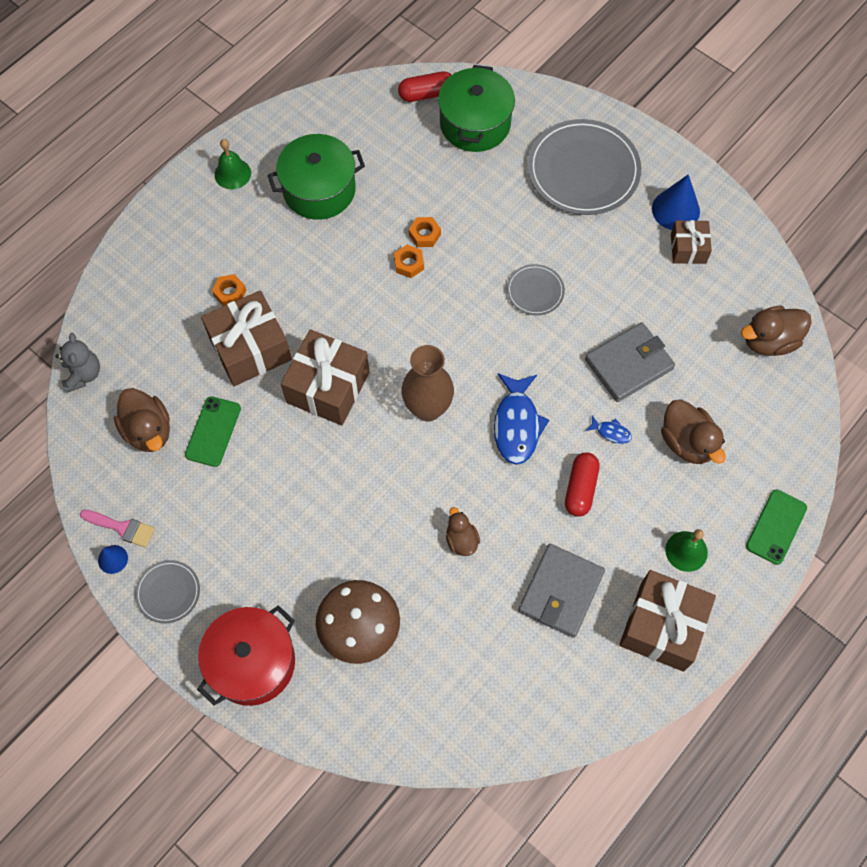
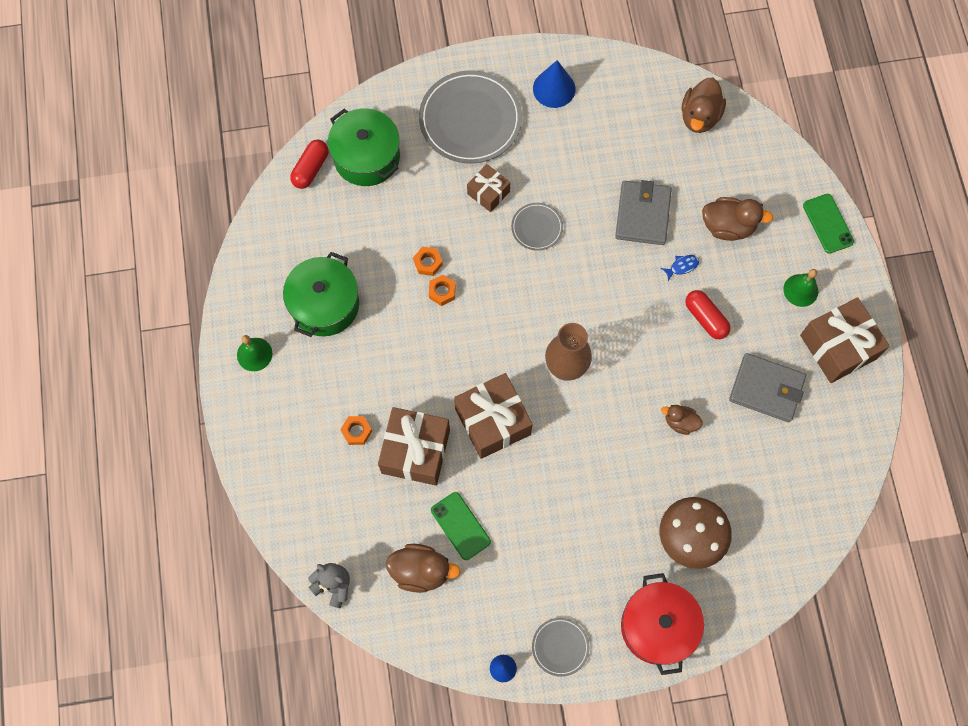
camera: 50 degrees left, 5 degrees up
(122, 528) = (483, 644): pink brush -> none
(517, 425) = (627, 320): blue fish -> none
(560, 592) = (766, 389): grey wallet -> grey wallet turned 45 degrees counterclockwise
(688, 248) = (590, 106): brown gift -> brown gift (488, 193)

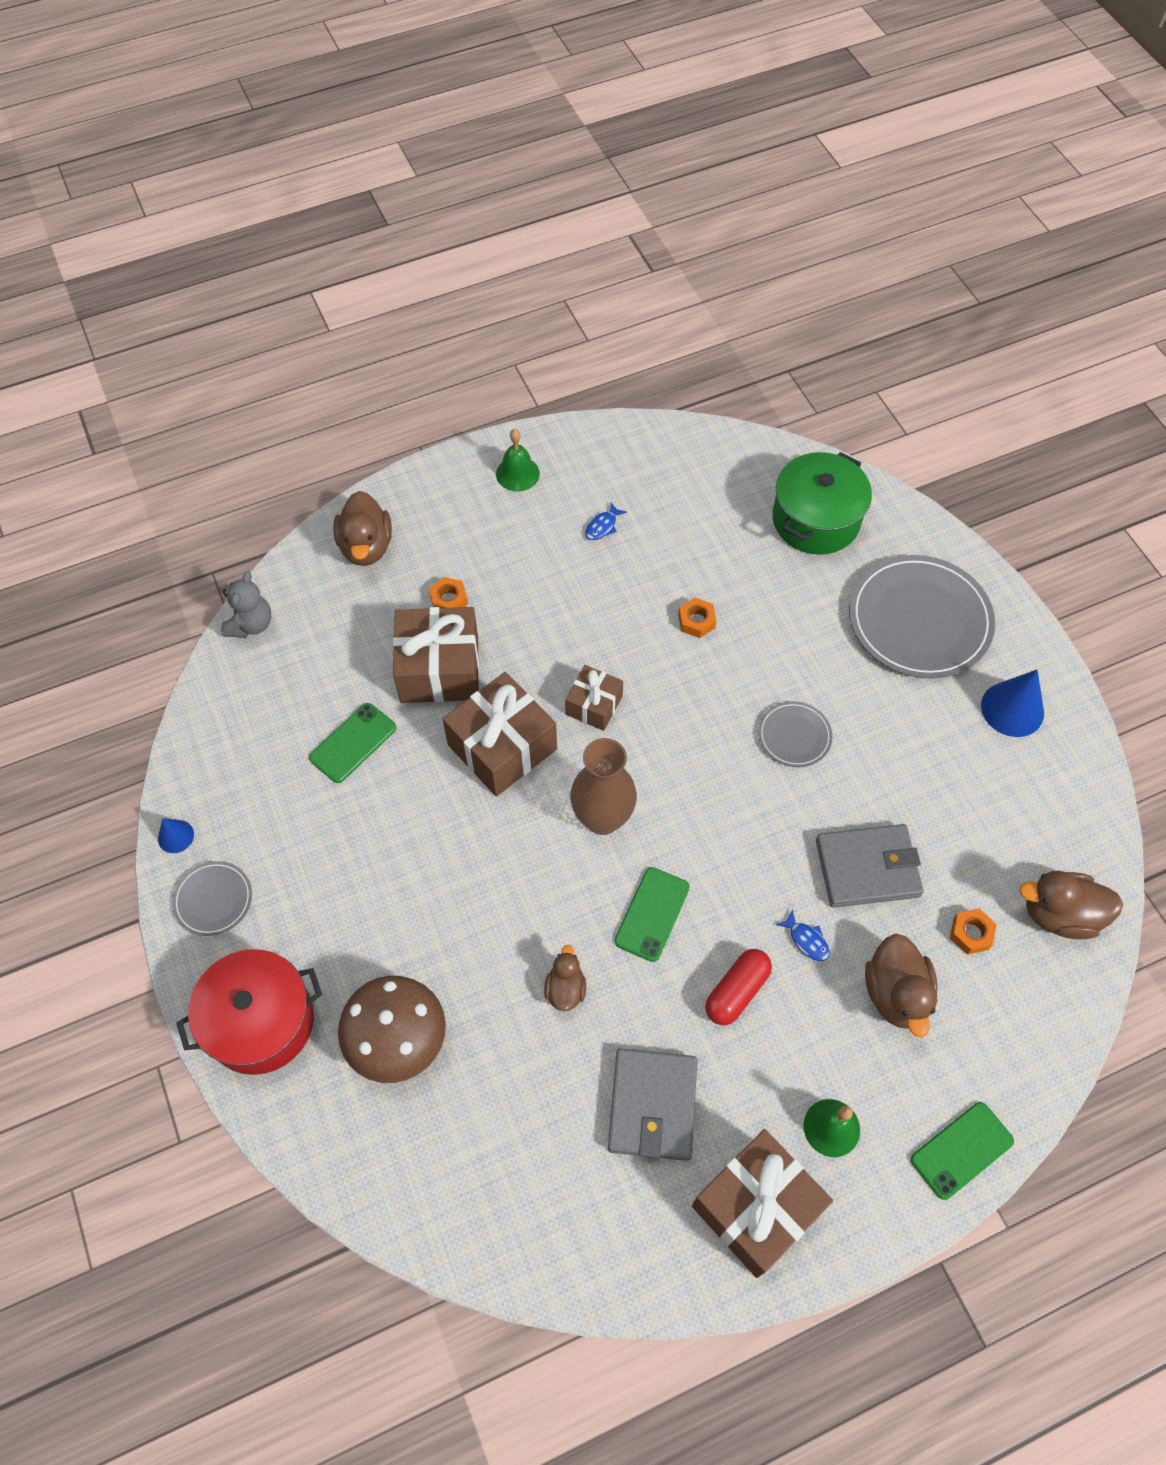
camera: 75 degrees right, 10 degrees down
(311, 169) = (776, 467): red capsule -> none
(325, 304) = (603, 526): green pot -> blue fish
(421, 571) = (286, 713): brown duck -> brown duck (366, 546)
(442, 292) = (662, 646): orange nut -> orange nut (971, 933)
(488, 193) = (822, 666): brown gift -> brown gift (594, 705)
(642, 355) = (652, 914): none -> green phone

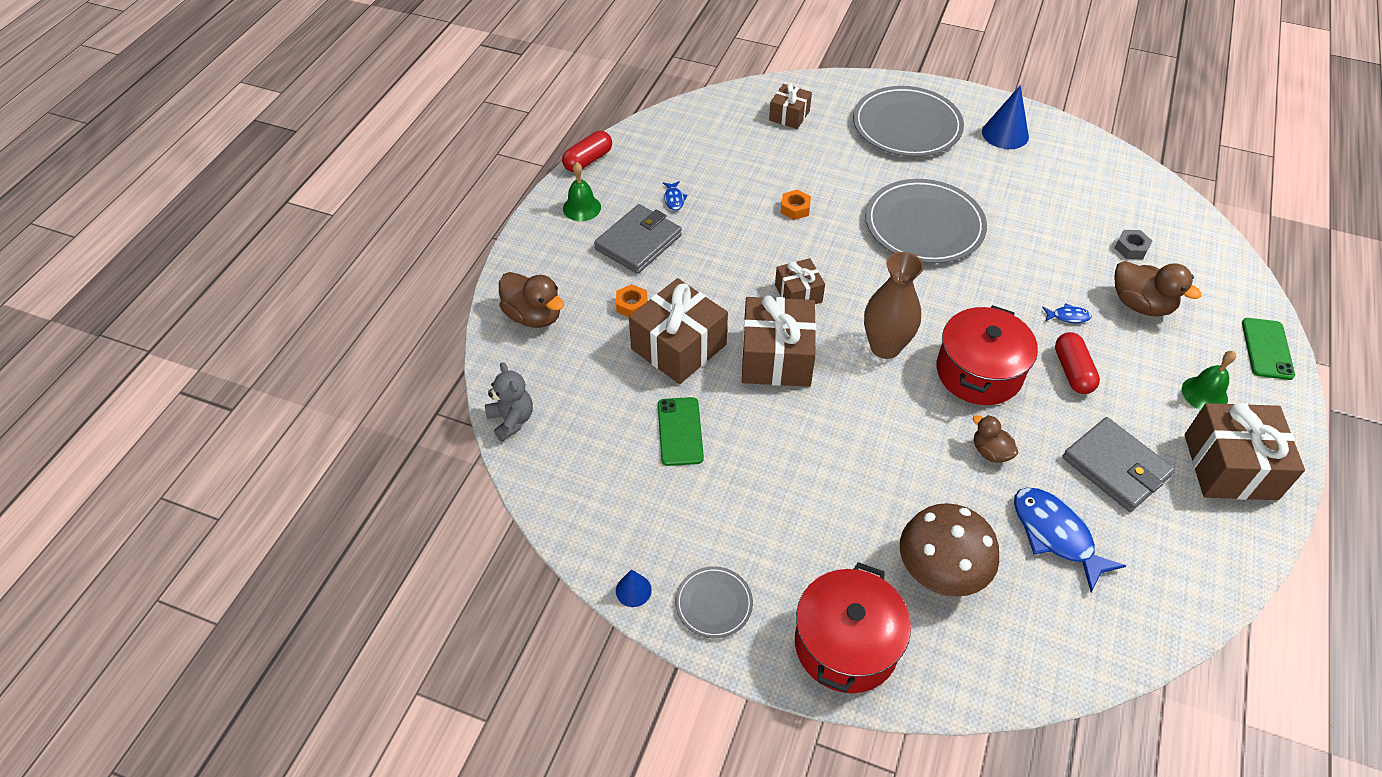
camera: 45 degrees left, 10 degrees down
(522, 1105) = (1055, 535): none -> blue fish
(577, 429) = (588, 160): none -> red capsule
(652, 914) = (979, 372): green phone -> red pot
(794, 736) = (924, 225): grey plate -> grey plate, size x2.05
(815, 520) = (789, 115): green pot -> brown gift
(867, 868) = (1046, 258): grey wallet -> grey wallet (638, 242)
(971, 933) = (1131, 248): orange nut -> grey nut
(1059, 914) = (1152, 207): brown duck -> none

